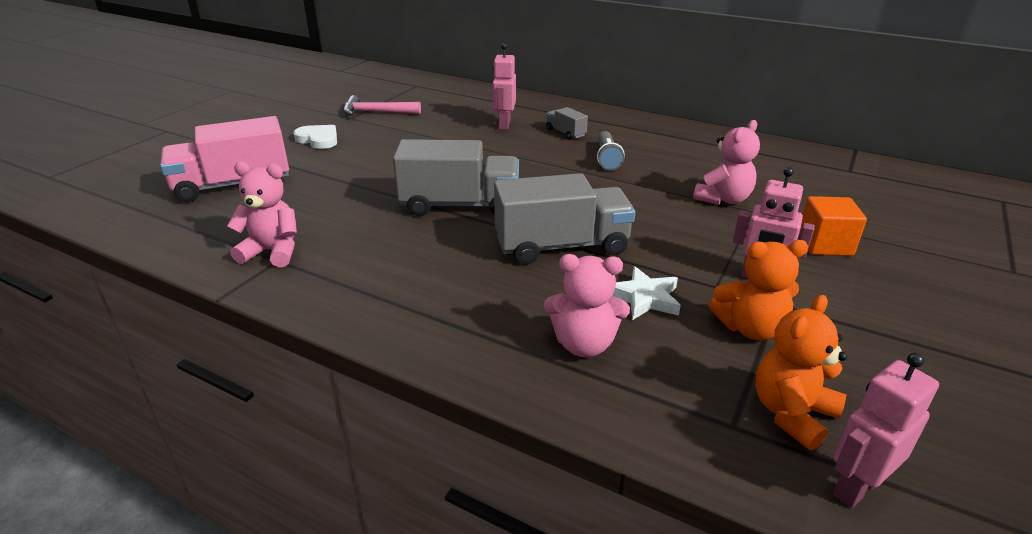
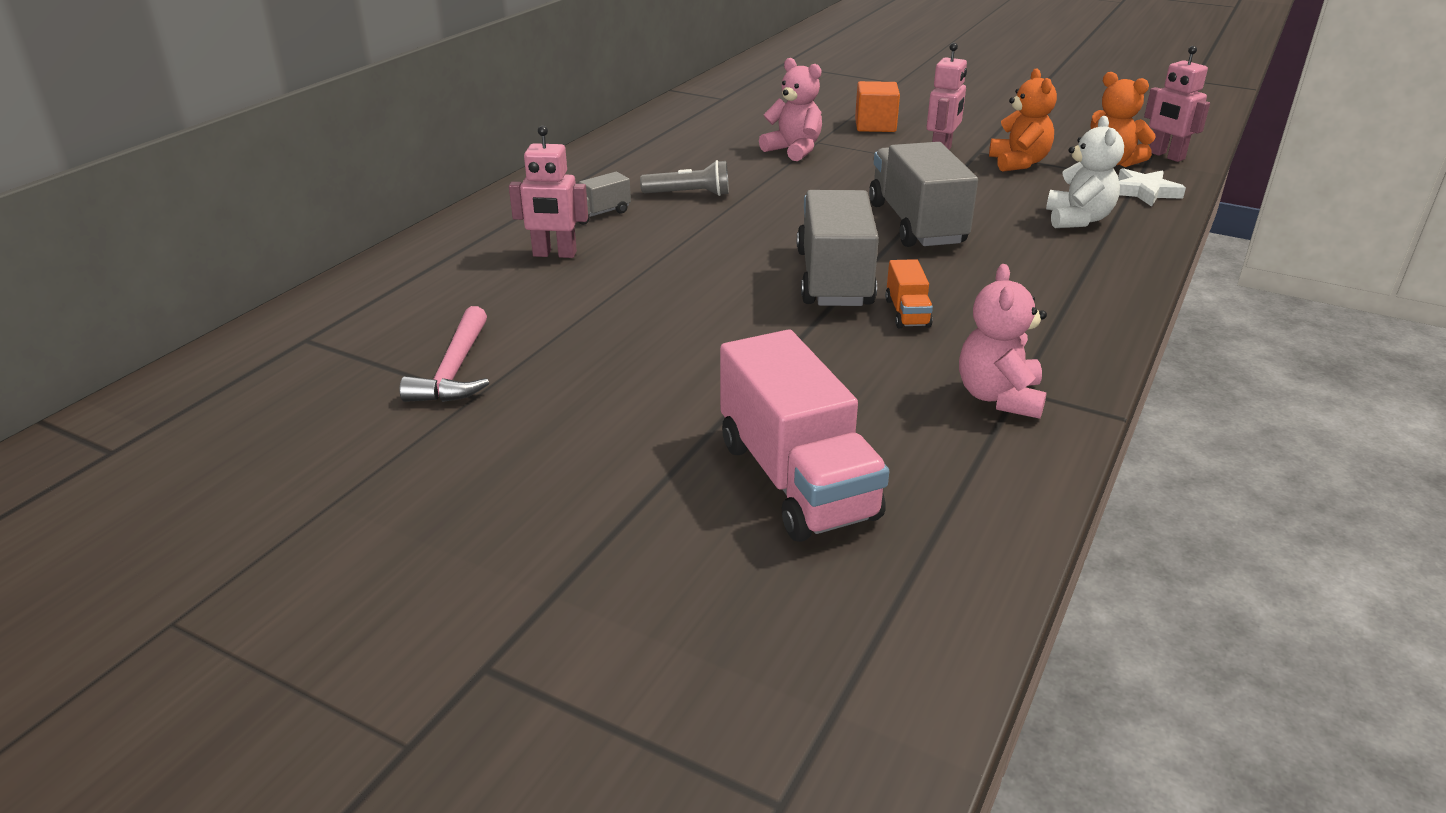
camera: 90 degrees left, 0 degrees up
(318, 139) = (587, 418): white heart -> none
(400, 229) = (907, 313): none -> orange truck
(584, 344) = (1078, 219): pink teddy bear -> white teddy bear
(644, 298) = (995, 194): white star -> white star (1144, 192)

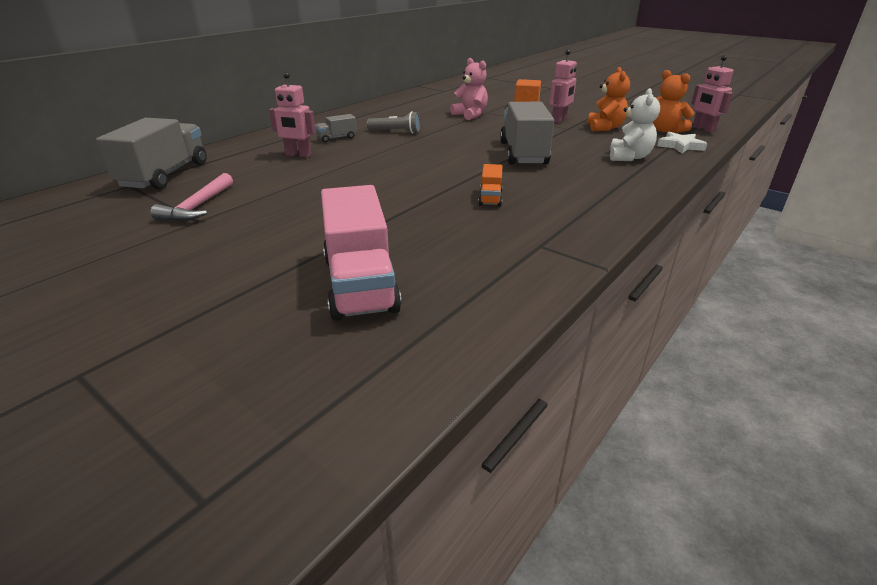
camera: 10 degrees right, 0 degrees up
(834, 278) = (455, 177): grey truck -> grey truck (165, 175)
(999, 397) = (525, 248): pink teddy bear -> none

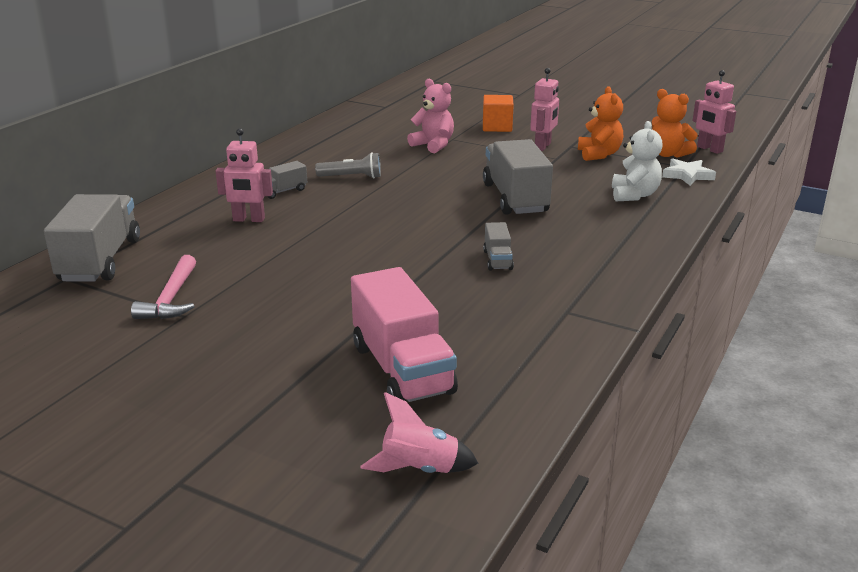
camera: 10 degrees left, 5 degrees down
(325, 391) = (419, 469): none -> pink rocket
(490, 198) = (497, 260): orange truck -> grey truck

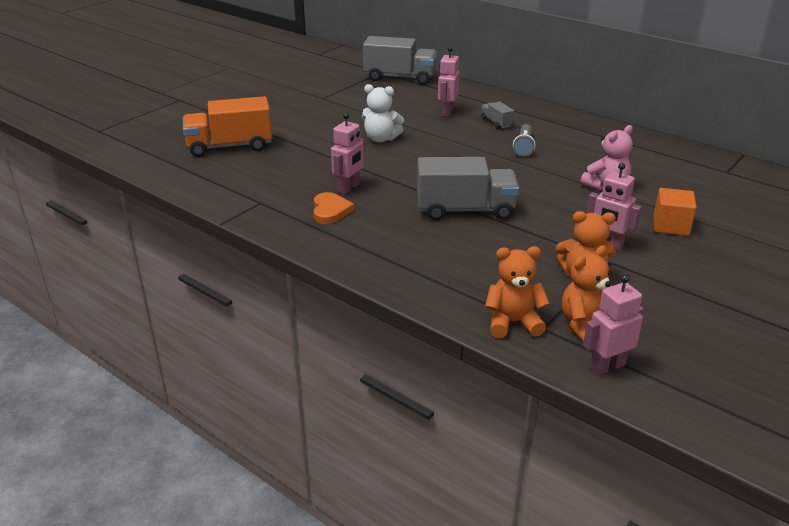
camera: 100 degrees right, 5 degrees up
(171, 299) = (343, 94): pink hammer -> none
(402, 369) = (230, 146): pink truck -> orange truck
(419, 469) = (143, 144): pink rocket -> none
(497, 260) = (349, 188): grey truck -> pink robot
(560, 264) = (330, 211): none -> orange heart
(634, 195) = (461, 274): white teddy bear -> white teddy bear (381, 139)
(687, 175) = (513, 322): white star -> orange teddy bear

